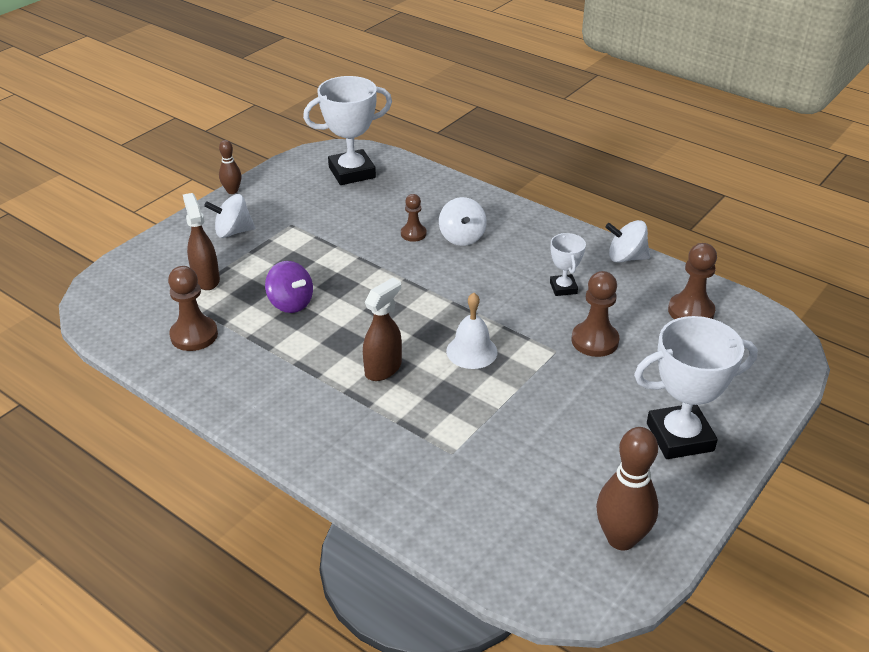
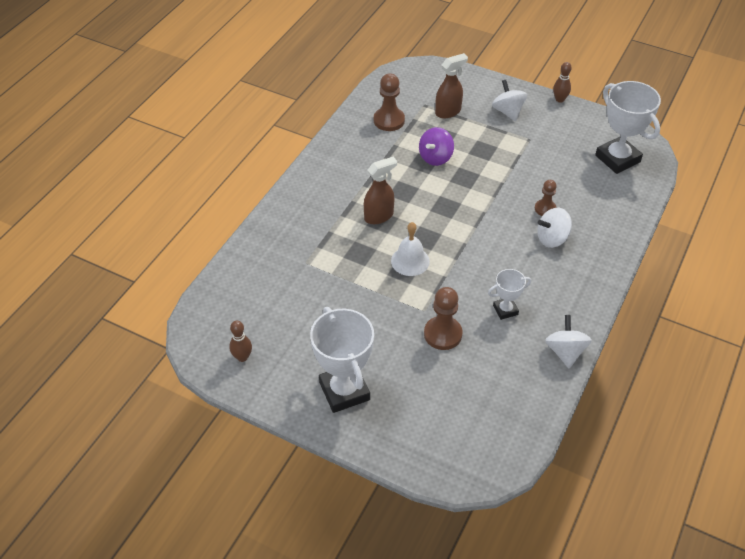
camera: 80 degrees right, 10 degrees up
(383, 369) = (379, 216): brown spray bottle -> brown spray bottle turned 60 degrees counterclockwise
(621, 538) = (242, 357): brown bowling pin -> brown bowling pin, size x0.55
(691, 311) = (502, 400): brown pawn -> none

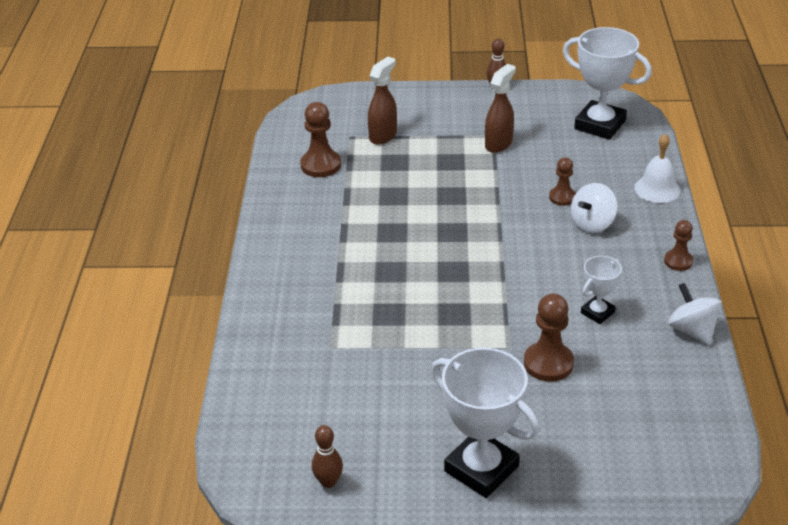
camera: 25 degrees left, 10 degrees down
(379, 216) = (383, 267): brown spray bottle -> brown spray bottle (499, 144)
(410, 261) = (454, 301): white bell -> white bell (657, 189)
(435, 157) = (403, 186): purple spinning top -> none
(508, 112) = (449, 115): white spinning top -> none
(595, 293) = (678, 261): none -> brown pawn

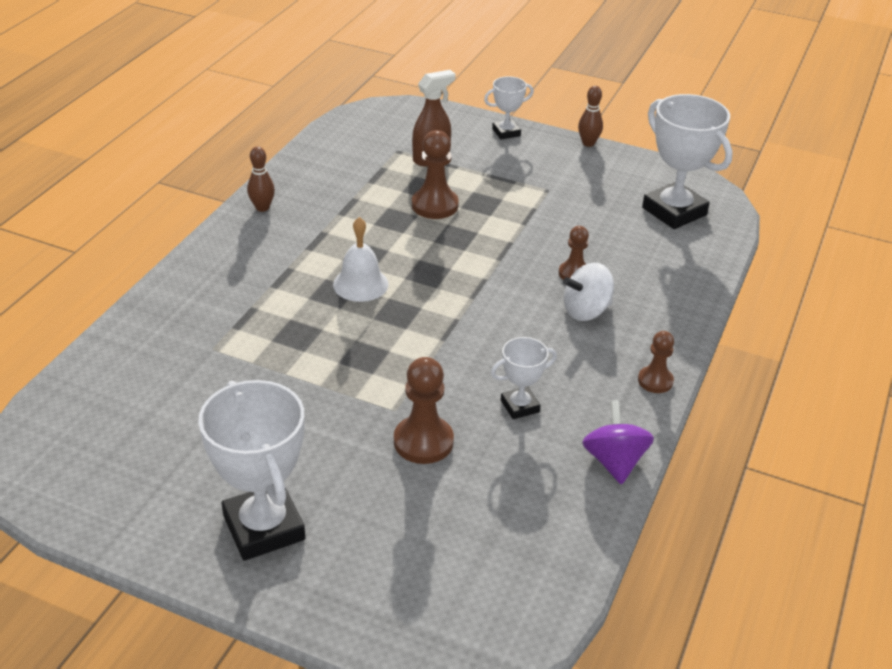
camera: 20 degrees right, 0 degrees up
(320, 165) = (346, 169): brown pawn -> brown pawn (435, 205)
(328, 482) = (101, 482): brown bowling pin -> brown bowling pin (262, 208)
(426, 96) = (506, 132): none -> white trophy
(499, 144) = (547, 200): brown spray bottle -> none
(657, 189) = (689, 296): white bell -> white bell (360, 284)
(692, 330) = (614, 461): white spinning top -> purple spinning top

